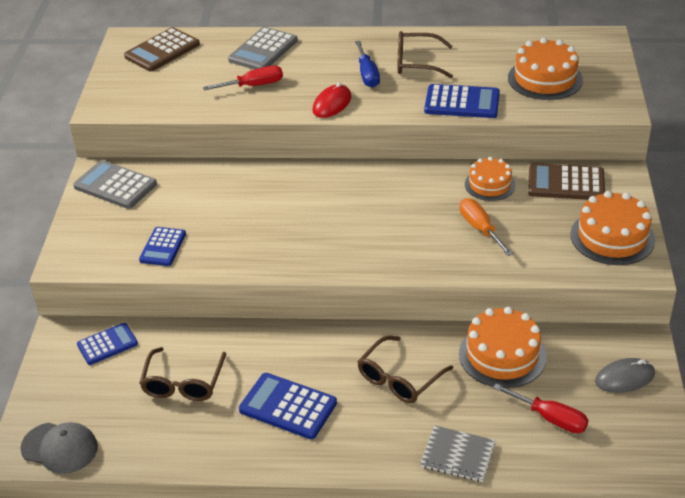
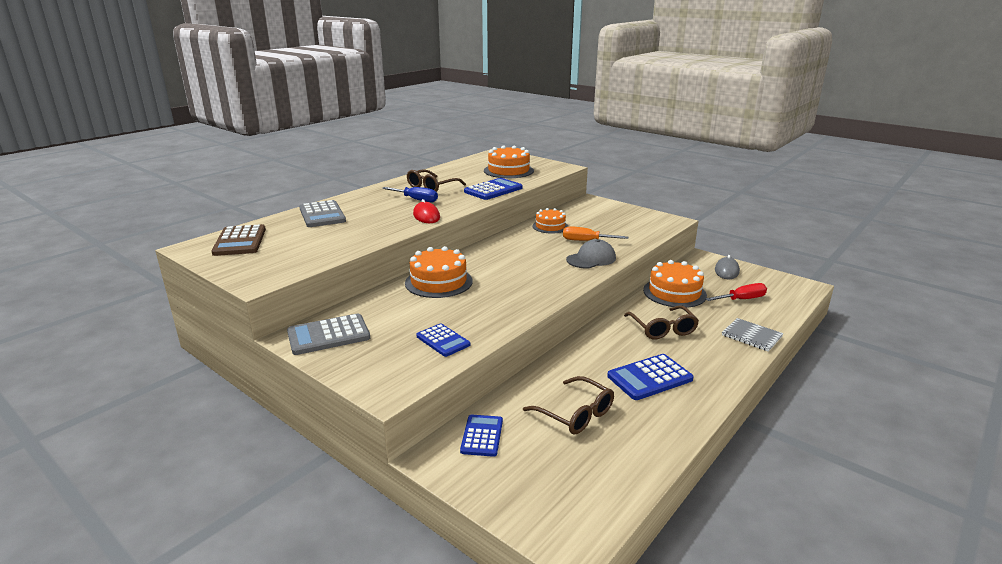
camera: 55 degrees left, 15 degrees down
(60, 448) = (589, 514): grey cap -> grey cap (591, 259)
(254, 85) = (355, 228): red screwdriver -> none
(458, 455) = (751, 336): grey notebook -> grey notebook turned 75 degrees clockwise
(566, 183) = (578, 212): brown calculator -> none
(612, 237) = (639, 217): orange cake -> orange cake (438, 282)

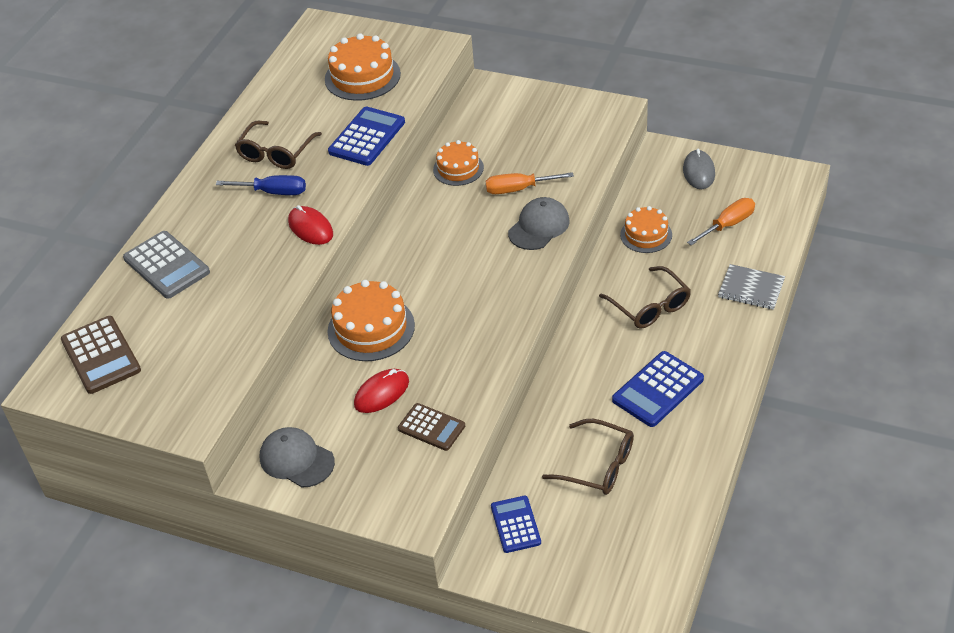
camera: 15 degrees left, 20 degrees up
(328, 335) = (296, 459): grey calculator -> grey cap
(420, 314) = (381, 393): none -> red mouse
(443, 341) = (431, 427): blue calculator -> brown calculator
(674, 292) = (646, 235): orange cake -> orange cake, size x0.65
(742, 299) = (728, 225): red screwdriver -> orange screwdriver

